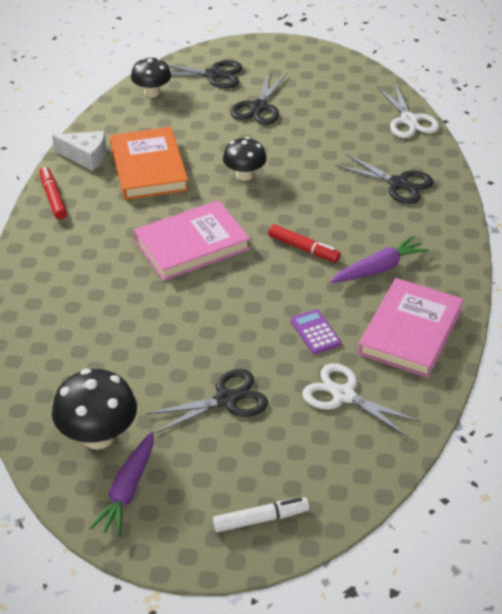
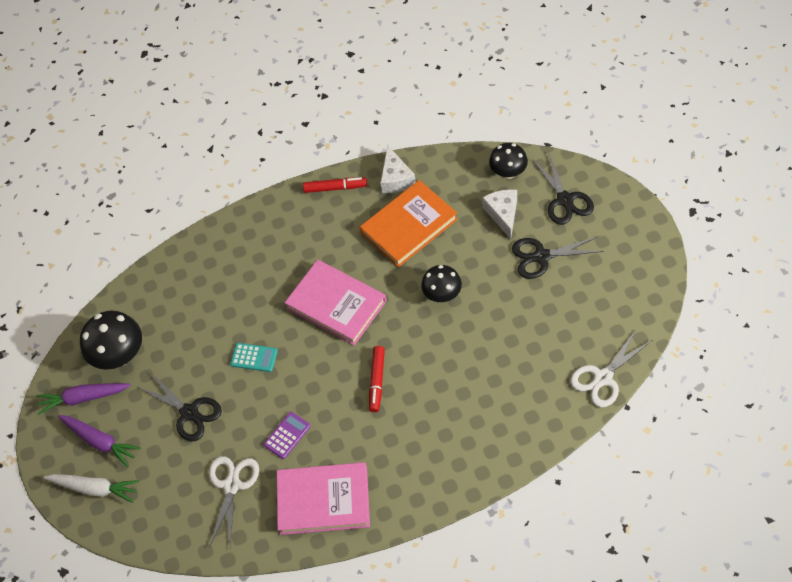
camera: 70 degrees right, 15 degrees up
(53, 197) = (335, 188): red marker -> red marker turned 45 degrees clockwise
(193, 111) = (503, 214): none -> white cheese
(201, 325) = (254, 357): none -> turquoise calculator
(260, 519) = (94, 488): white marker -> white carrot
(378, 268) = (384, 445): purple carrot -> purple carrot (100, 441)
(398, 184) = (504, 410): black scissors -> none

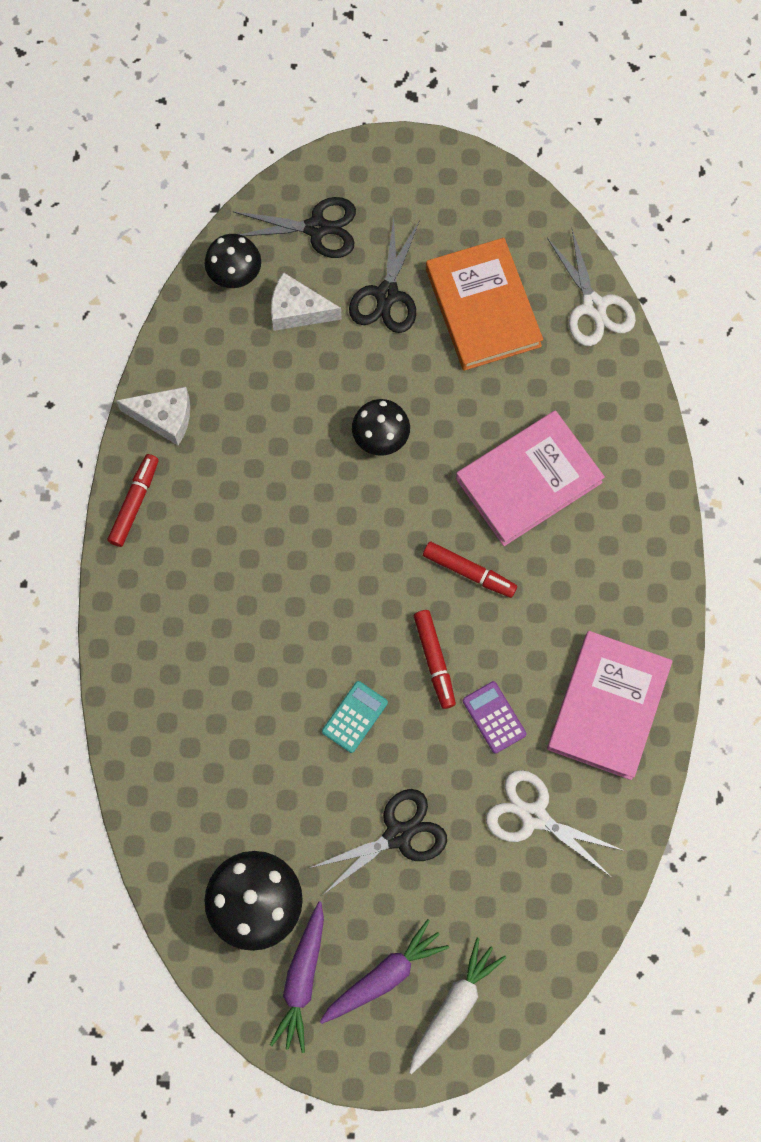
camera: 75 degrees left, 15 degrees up
(309, 386) = (434, 660): none -> red marker
(336, 305) = (327, 577): pink book -> pink book (528, 480)
(409, 226) = (252, 433): orange book -> orange book (483, 307)

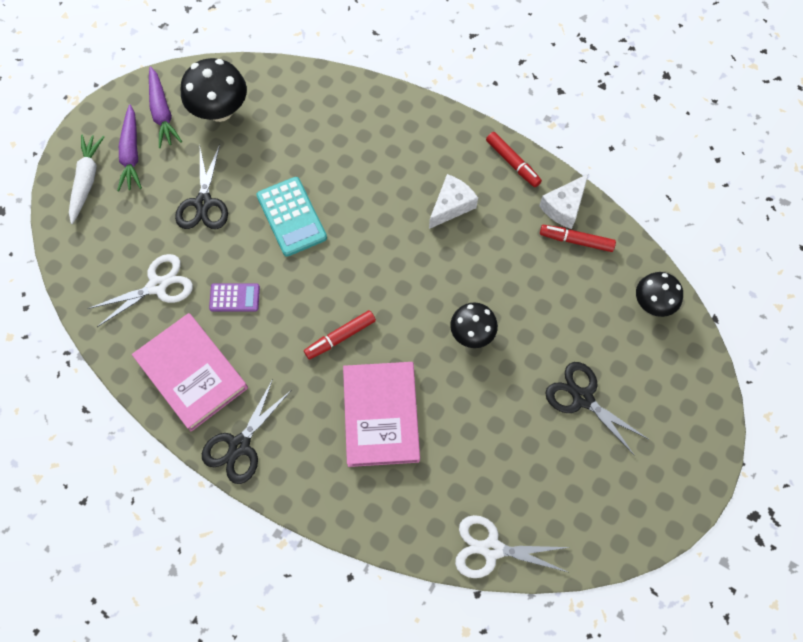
camera: 120 degrees right, 5 degrees down
(297, 311) = (601, 330): white cheese -> white cheese (451, 206)
(302, 979) = (162, 112): purple carrot -> purple carrot turned 150 degrees counterclockwise
(316, 228) = (664, 378): black scissors -> black scissors (239, 445)
(354, 717) = (291, 217): turquoise calculator -> turquoise calculator, size x1.66
(434, 660) = (295, 282): red marker -> red marker (576, 241)
(454, 1006) = (87, 180): white carrot -> white carrot turned 150 degrees counterclockwise
(483, 307) = (535, 462): orange book -> none

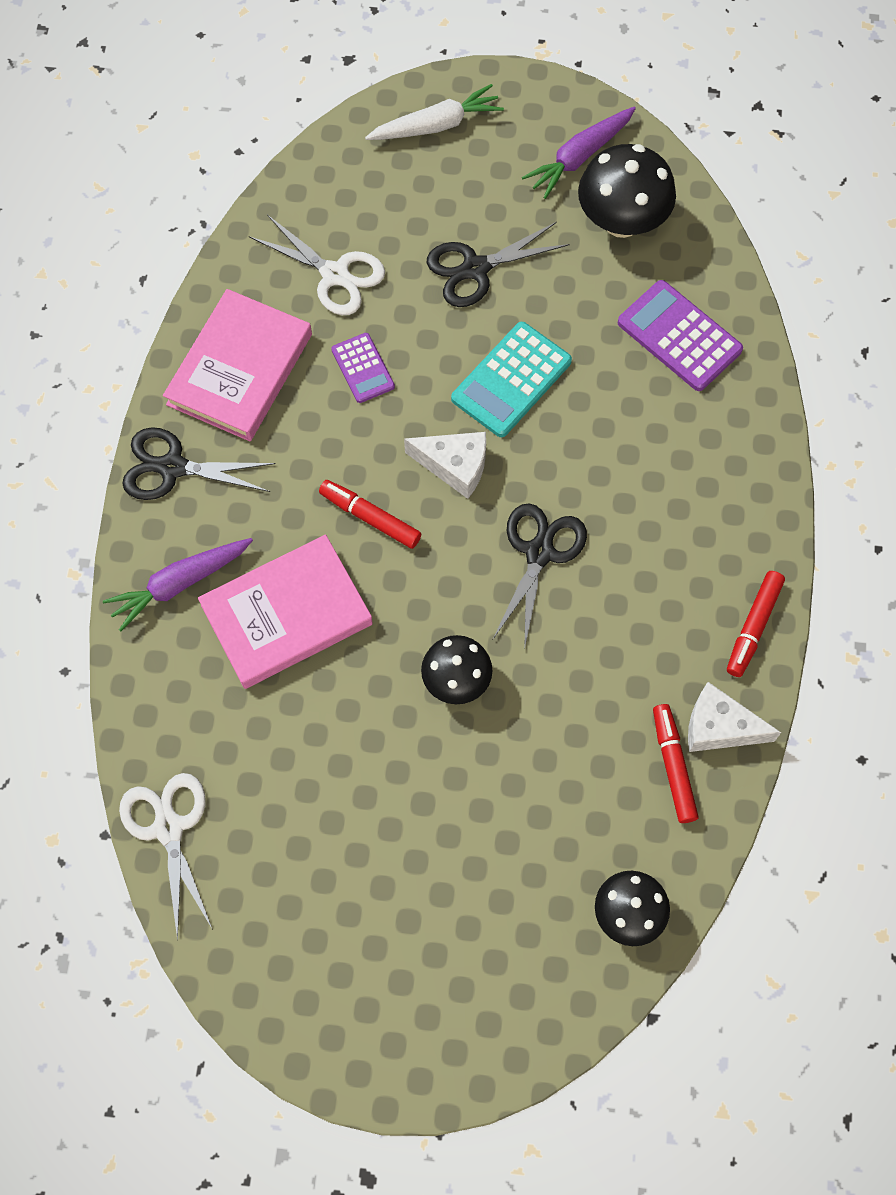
camera: 65 degrees right, 0 degrees up
(131, 154) = (500, 153): purple carrot -> purple carrot (180, 584)
(314, 116) = (679, 336): none -> purple calculator
(451, 206) = (637, 572): white cheese -> white cheese (455, 466)
(582, 398) = (431, 867): black scissors -> black scissors (539, 552)

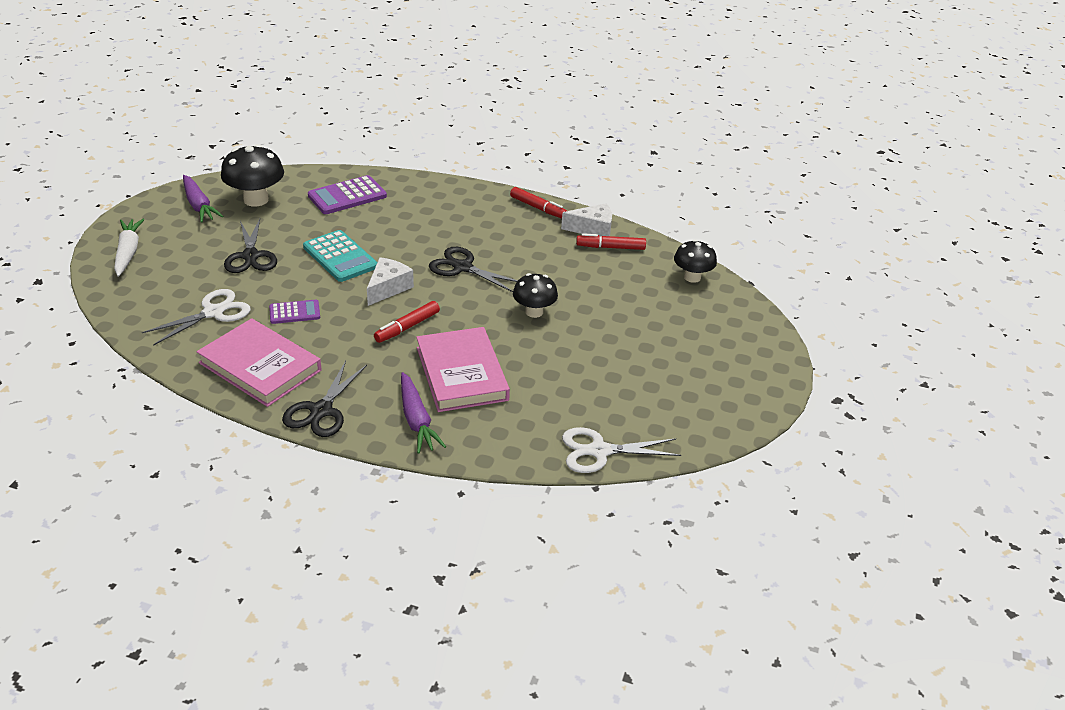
camera: 80 degrees left, 30 degrees down
(719, 727) = (592, 229): white cheese -> white cheese turned 120 degrees counterclockwise

